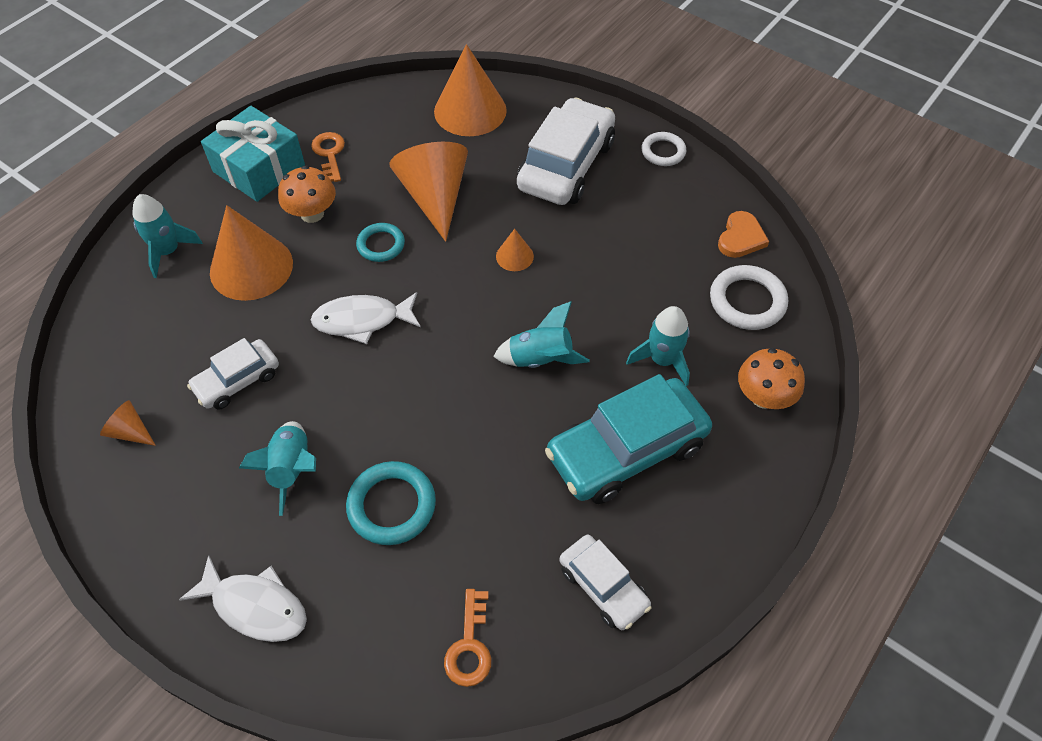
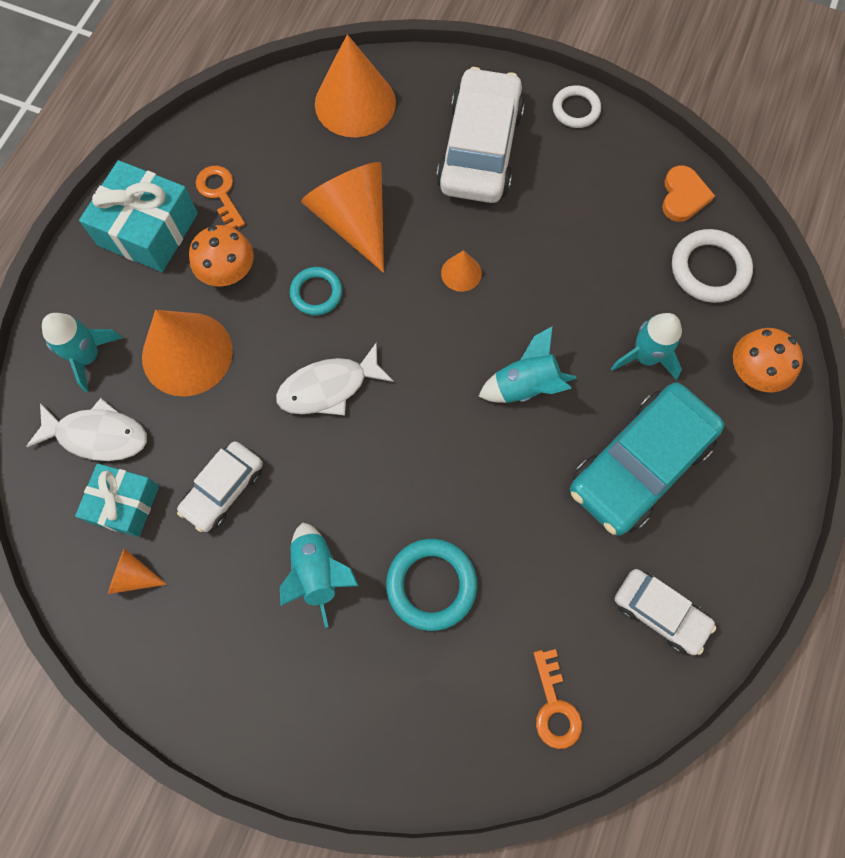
camera: 15 degrees left, 15 degrees up
(147, 372) = (124, 504): none -> turquoise gift
(255, 606) = (336, 725): white fish -> white fish (98, 435)

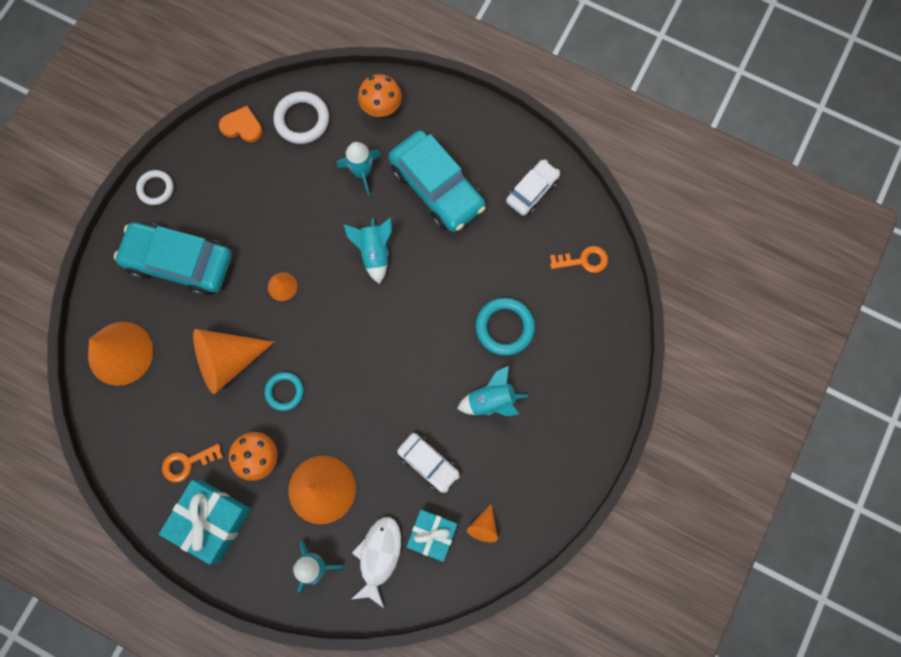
camera: 85 degrees left, 5 degrees up
(328, 387) = (360, 386): white fish -> none
(480, 149) = (179, 262): white car -> turquoise car

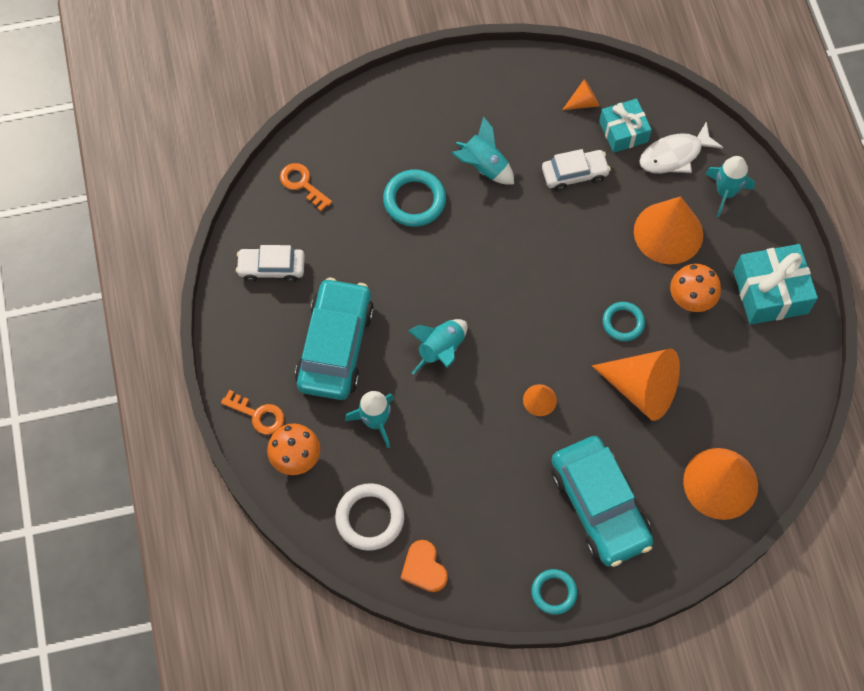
camera: 130 degrees left, 10 degrees down
(156, 188) = (554, 592): white ring -> turquoise ring
(187, 463) = (748, 348): orange key -> orange key (258, 415)
(428, 463) = (574, 174): white car -> white car turned 75 degrees clockwise

